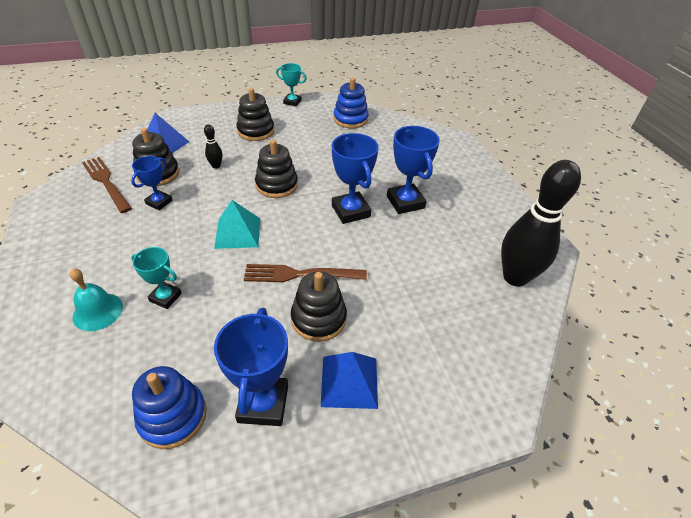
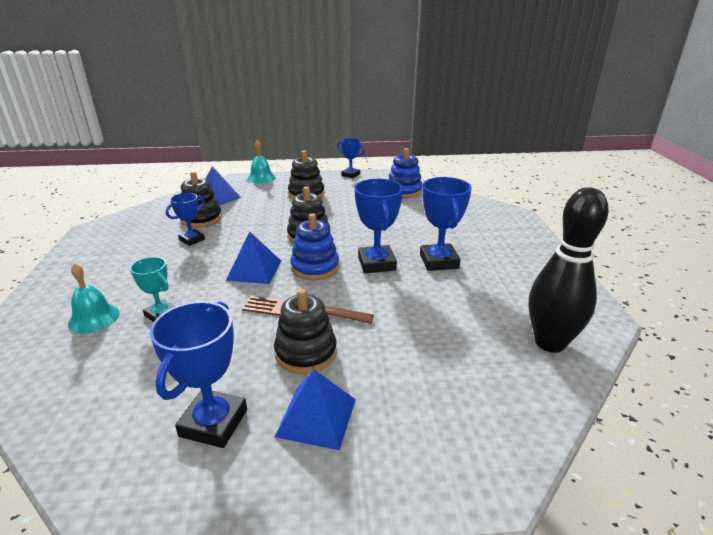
camera: 15 degrees right, 15 degrees down
(106, 182) = (153, 221): brown fork -> none
(173, 416) = (117, 419): blue stacking toy -> blue stacking toy (315, 267)
(201, 113) = (261, 178): none -> turquoise bell
(216, 166) = (257, 217): black bowling pin -> none
(237, 233) = (254, 270): turquoise pyramid -> blue pyramid
(292, 102) = (350, 175): turquoise trophy -> blue trophy

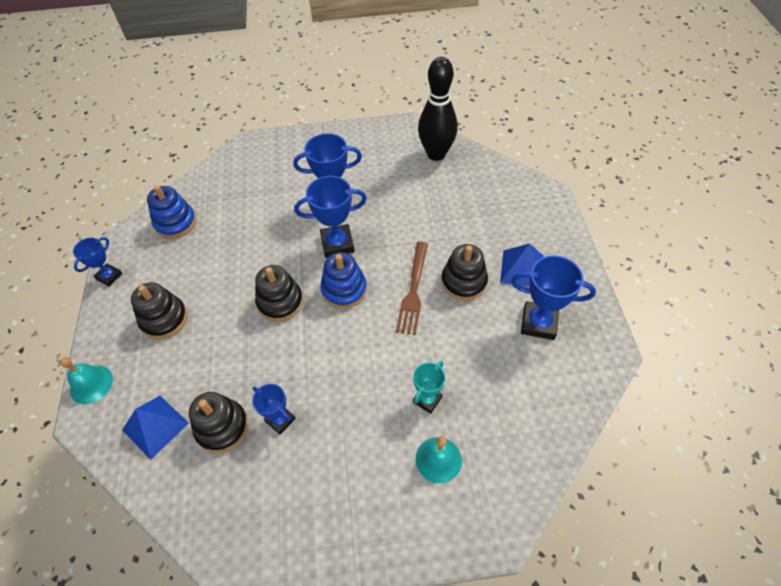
camera: 90 degrees left, 25 degrees up
(254, 270) = (349, 339): blue pyramid -> none

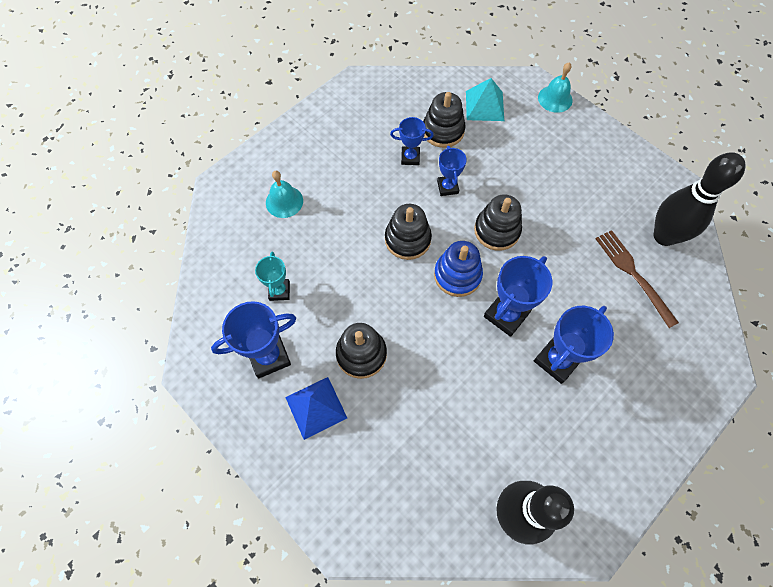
camera: 140 degrees right, 10 degrees up
(109, 276) = (647, 162): blue trophy -> blue trophy (447, 187)
(155, 426) = (484, 105): blue pyramid -> turquoise pyramid
(164, 319) = (565, 162): black stacking toy -> black stacking toy (407, 239)
(175, 223) = (664, 236): blue stacking toy -> black bowling pin
(413, 291) = (398, 314): brown fork -> brown fork (633, 274)
(427, 399) = (319, 234): turquoise trophy -> turquoise trophy (279, 291)

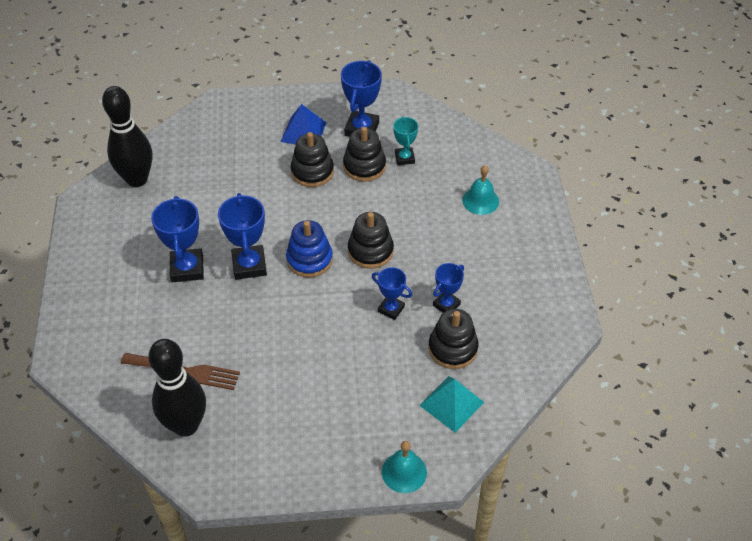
camera: 130 degrees right, 15 degrees down
(279, 291) = (404, 158): turquoise trophy -> turquoise trophy turned 45 degrees clockwise
(497, 230) = (318, 311): black stacking toy -> black stacking toy (364, 166)

